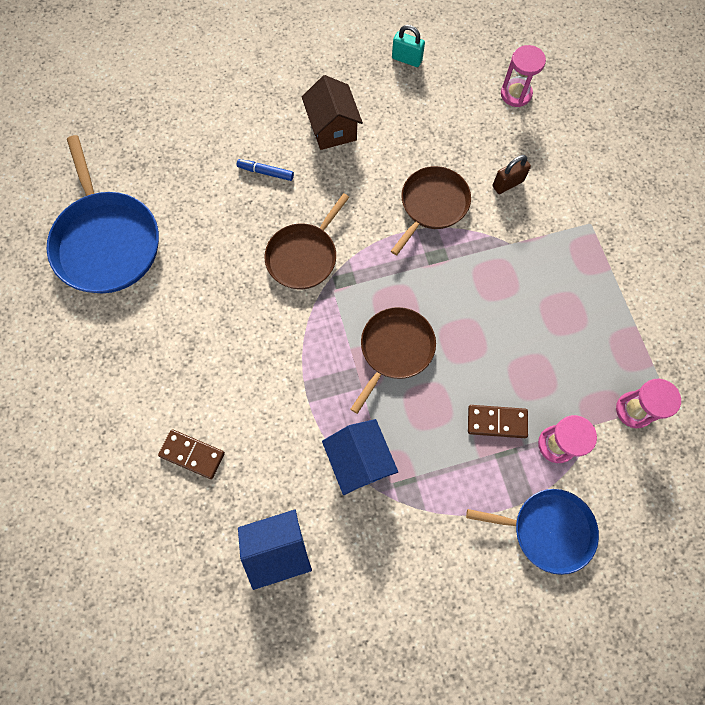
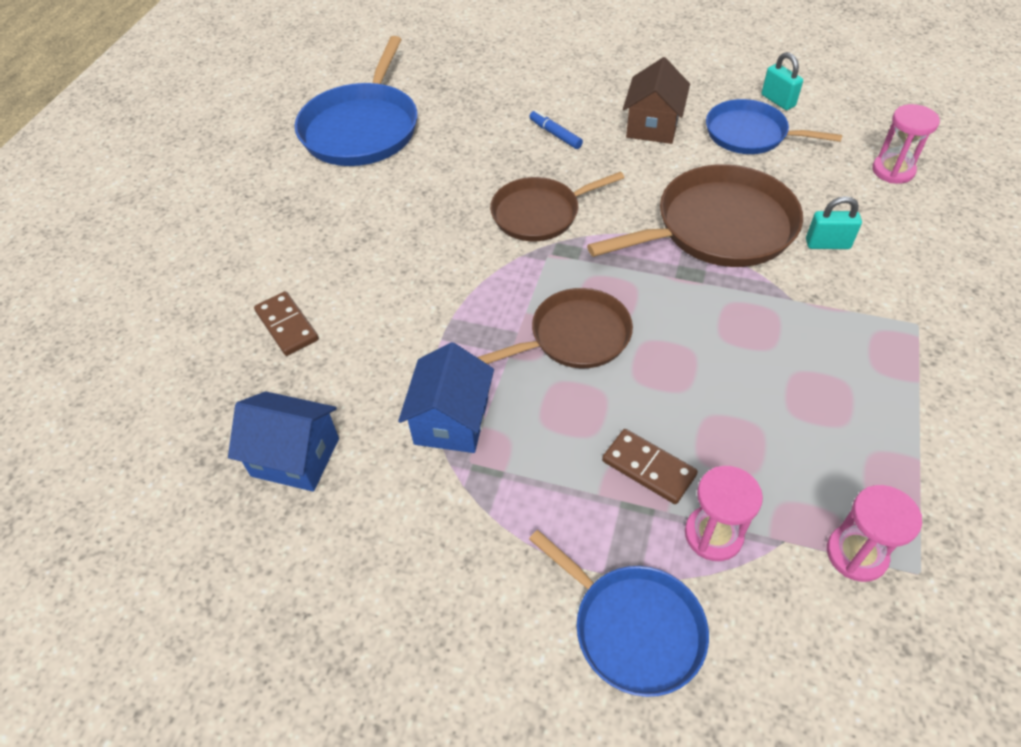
camera: 35 degrees right, 20 degrees down
(405, 103) = (750, 134): none -> blue pan
(432, 205) = (718, 227): brown pan -> brown pan, size x1.54
(507, 184) = (827, 244): brown padlock -> turquoise padlock

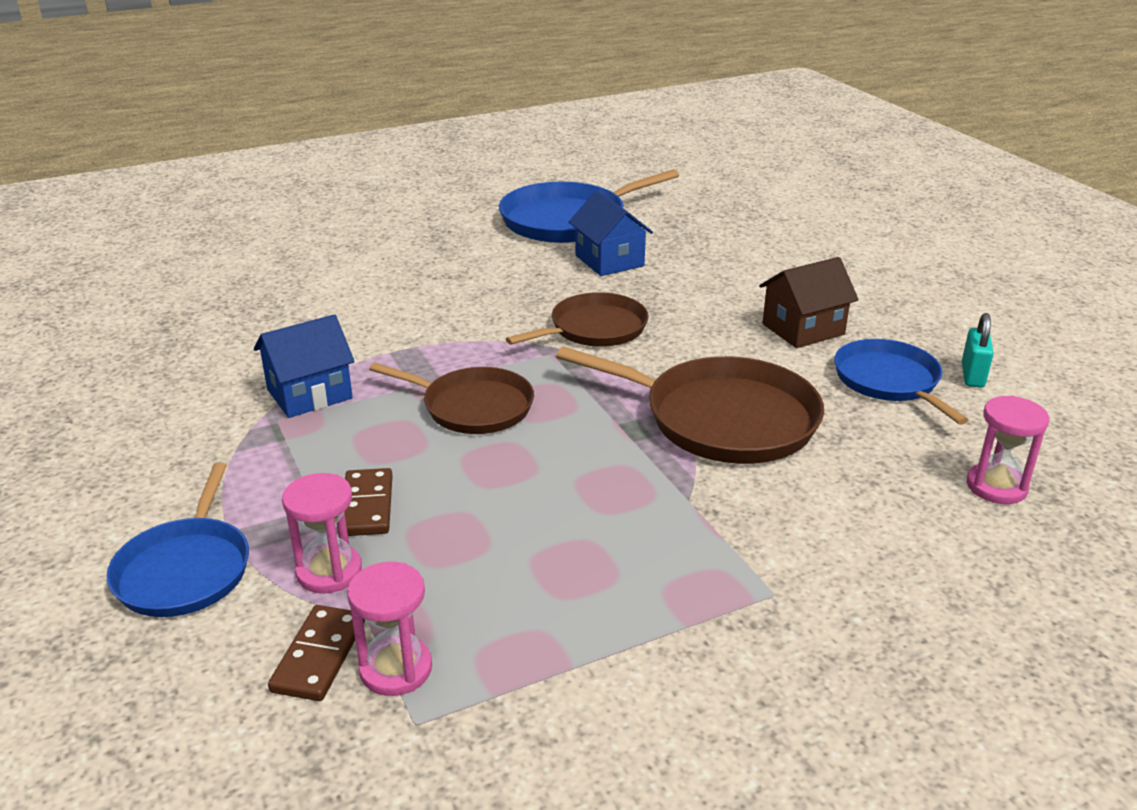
camera: 45 degrees right, 20 degrees down
(287, 325) = (322, 291): brown domino -> brown domino (319, 656)
(295, 457) = (203, 351): blue house -> blue house (609, 261)
(540, 213) = (594, 329): brown pan -> brown pan turned 120 degrees clockwise
(555, 134) = (705, 292): blue marker -> none
(827, 244) = (803, 489): turquoise padlock -> none

